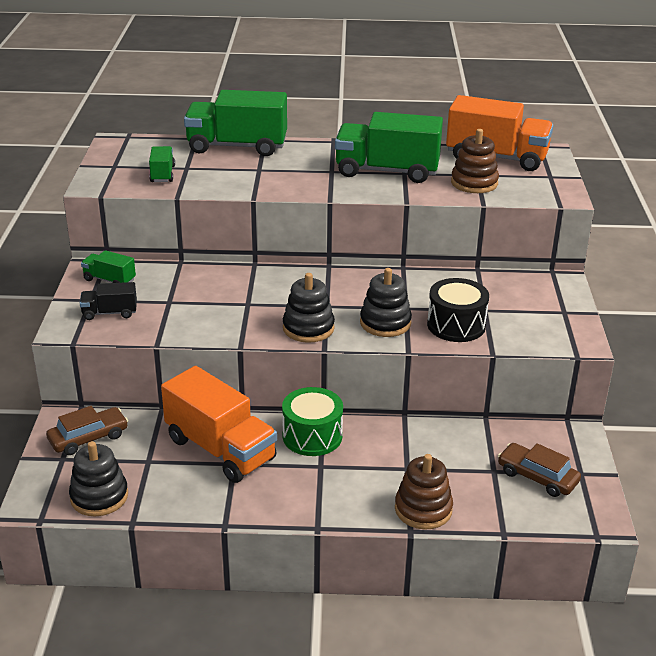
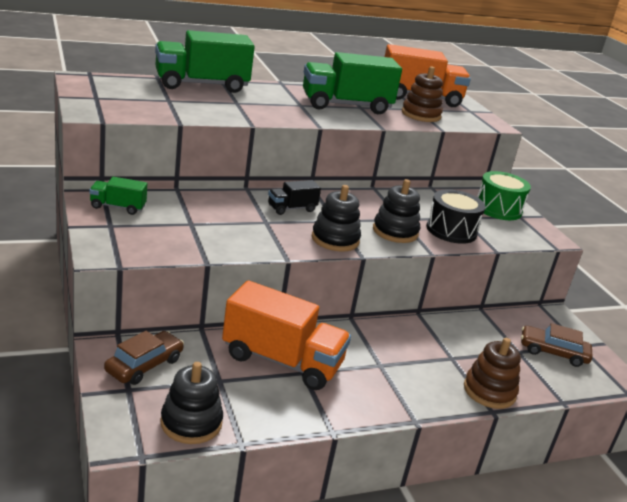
camera: 25 degrees left, 5 degrees down
(110, 313) = (139, 236): black truck -> black truck (292, 208)
(162, 174) = (150, 105): green truck -> none
(312, 436) = (355, 339): green drum -> green drum (498, 209)

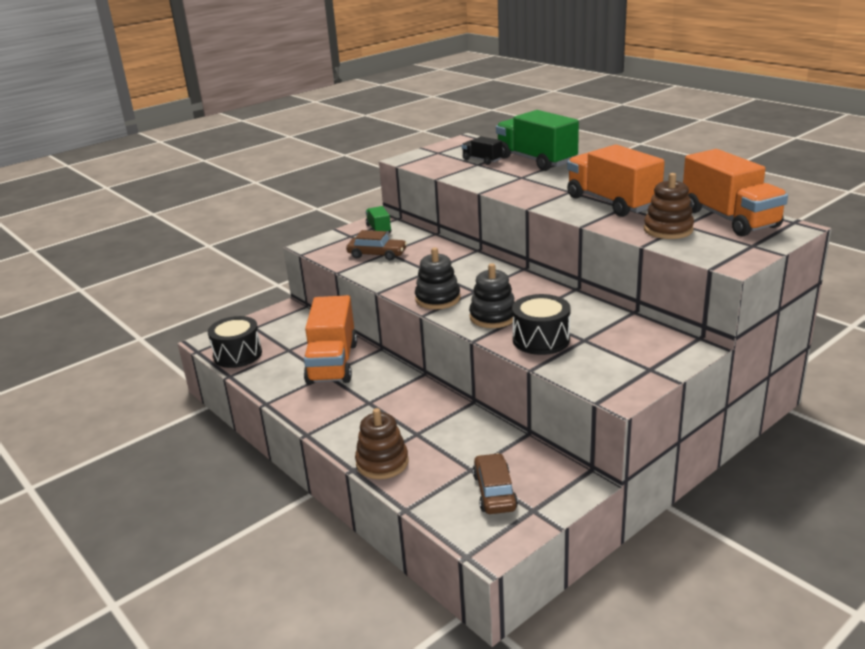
camera: 75 degrees right, 0 degrees up
(144, 365) = (282, 323): brown car -> brown car (377, 254)
(191, 422) = (237, 355): black stacking toy -> black drum
(292, 208) = (468, 272): black truck -> black truck (482, 160)
(346, 105) = (612, 202): green truck -> orange truck
(498, 209) = (646, 354): green drum -> none

